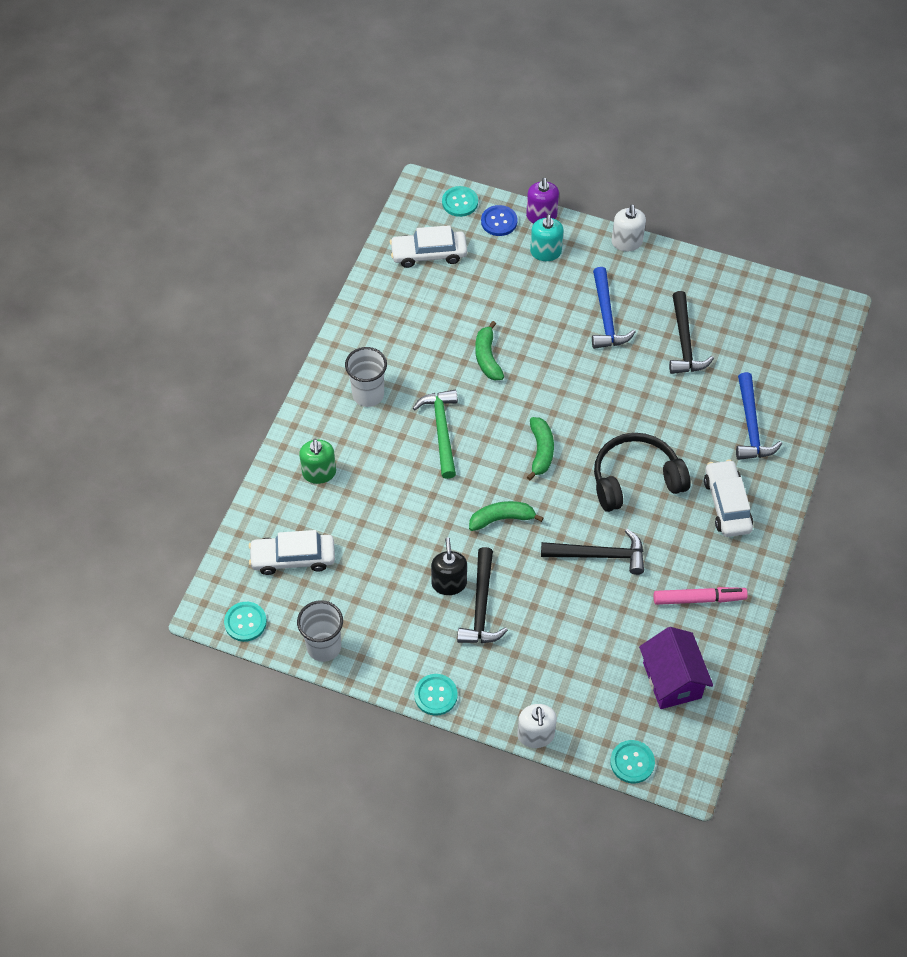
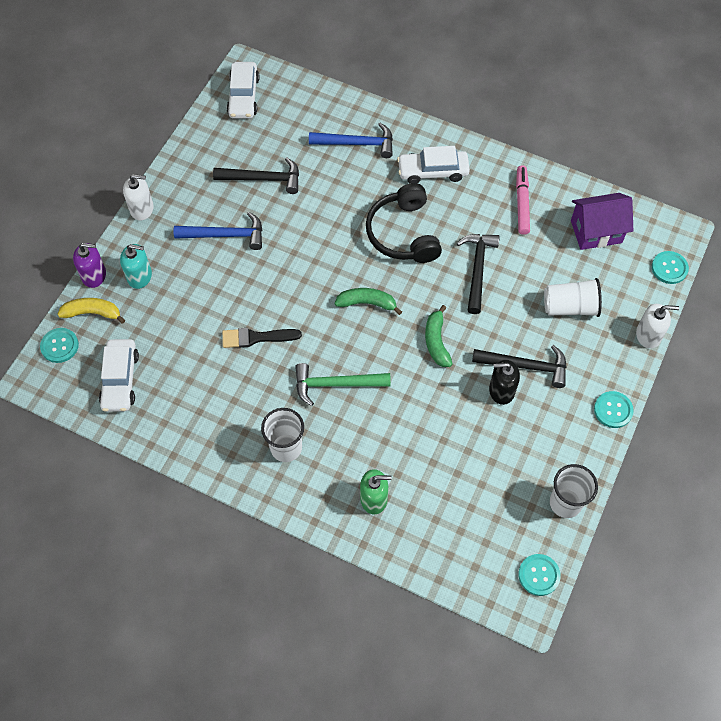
camera: 85 degrees left, 5 degrees up
(293, 558) = (469, 527): white car -> white car (243, 96)
(487, 357) = (256, 338): green banana -> black brush
(499, 221) = (92, 313): blue button -> yellow banana
(563, 651) = (570, 307): none -> white cup

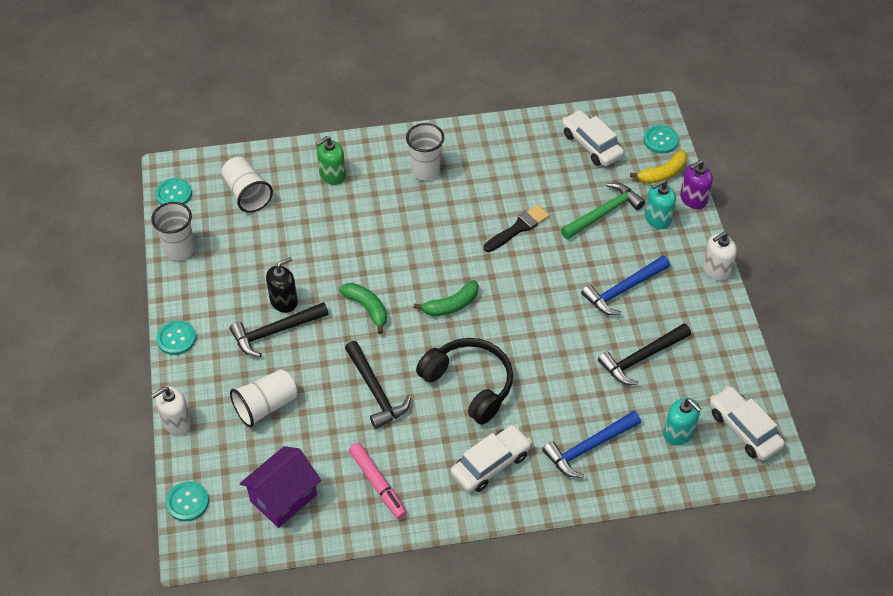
camera: 145 degrees right, 10 degrees down
(288, 118) = (678, 433): none -> turquoise soap dispenser
(336, 384) = (424, 231): green hammer -> green hammer (604, 213)
(467, 529) = (247, 194): none -> white cup

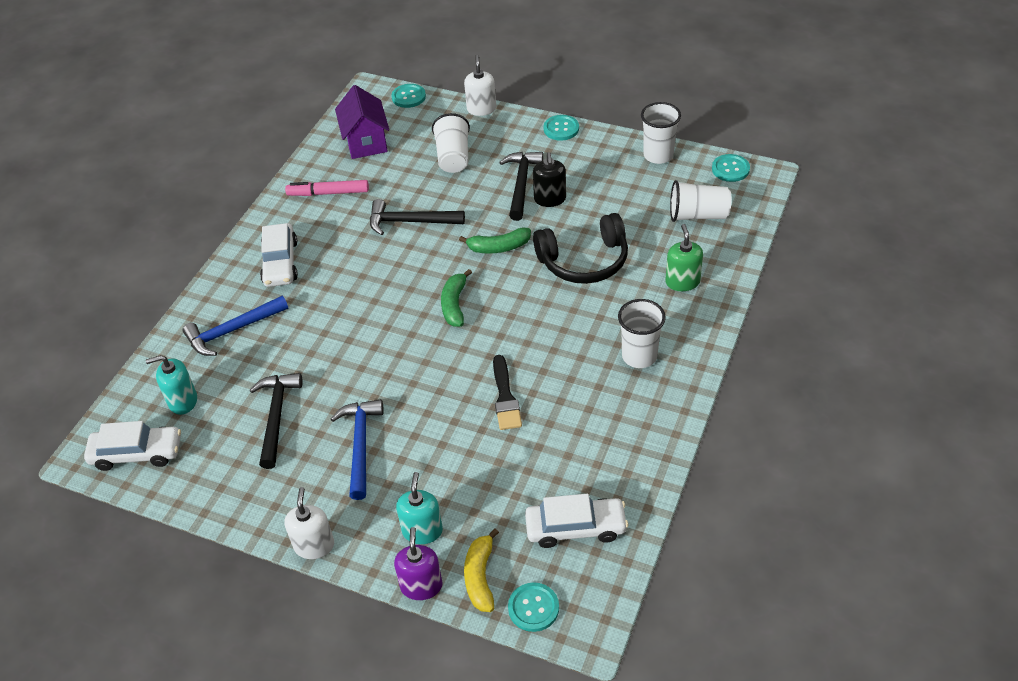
camera: 125 degrees right, 5 degrees down
(469, 384) = (363, 282): black headphones -> black headphones (584, 261)
(588, 448) = (232, 331): blue hammer -> blue hammer turned 120 degrees counterclockwise
(604, 213) = (468, 483): green hammer -> none

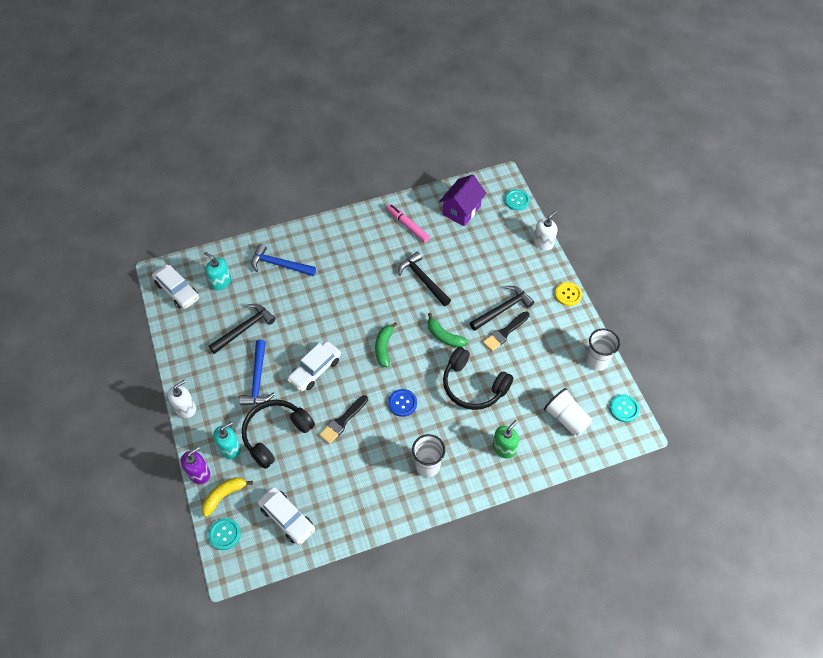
camera: 45 degrees right, 10 degrees up
(280, 263) = (340, 246): white car -> white car (315, 370)
(360, 445) = (258, 379): blue hammer -> blue hammer turned 135 degrees clockwise
(453, 157) = (491, 260): white cup -> none
(453, 472) = (275, 434): none -> black headphones
(454, 304) = (384, 348): green banana -> green banana turned 45 degrees counterclockwise
(540, 331) = (402, 403): none -> blue button
(550, 199) = (505, 332): black soap dispenser -> black brush
(561, 129) = (568, 294): turquoise button -> yellow button

